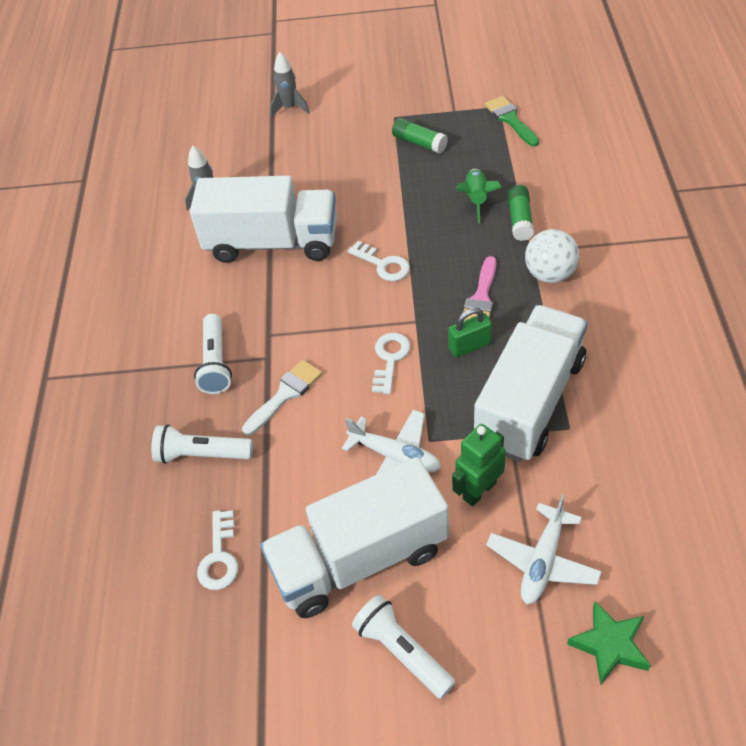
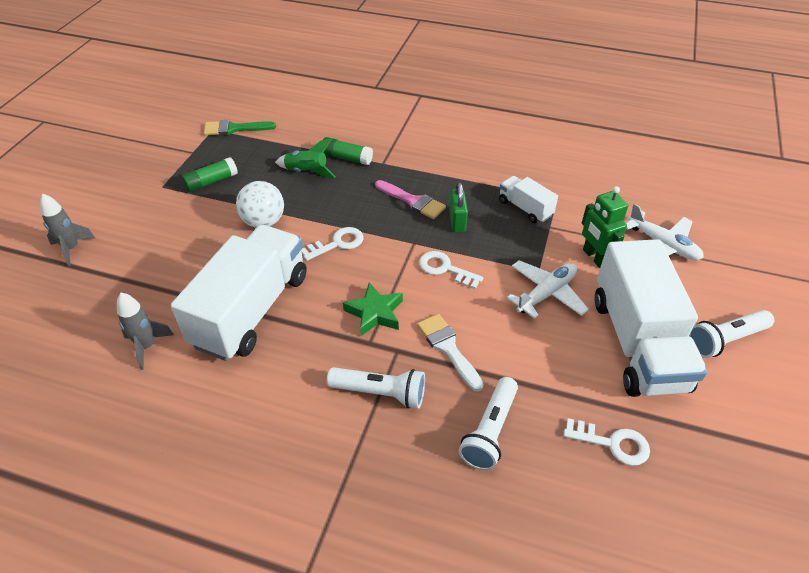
camera: 75 degrees left, 5 degrees down
(529, 401) = (525, 208): white truck -> white truck, size x0.47
(550, 274) = (412, 162): white ball -> white ball (264, 222)
(610, 645) = (731, 236): green star -> green star (375, 313)

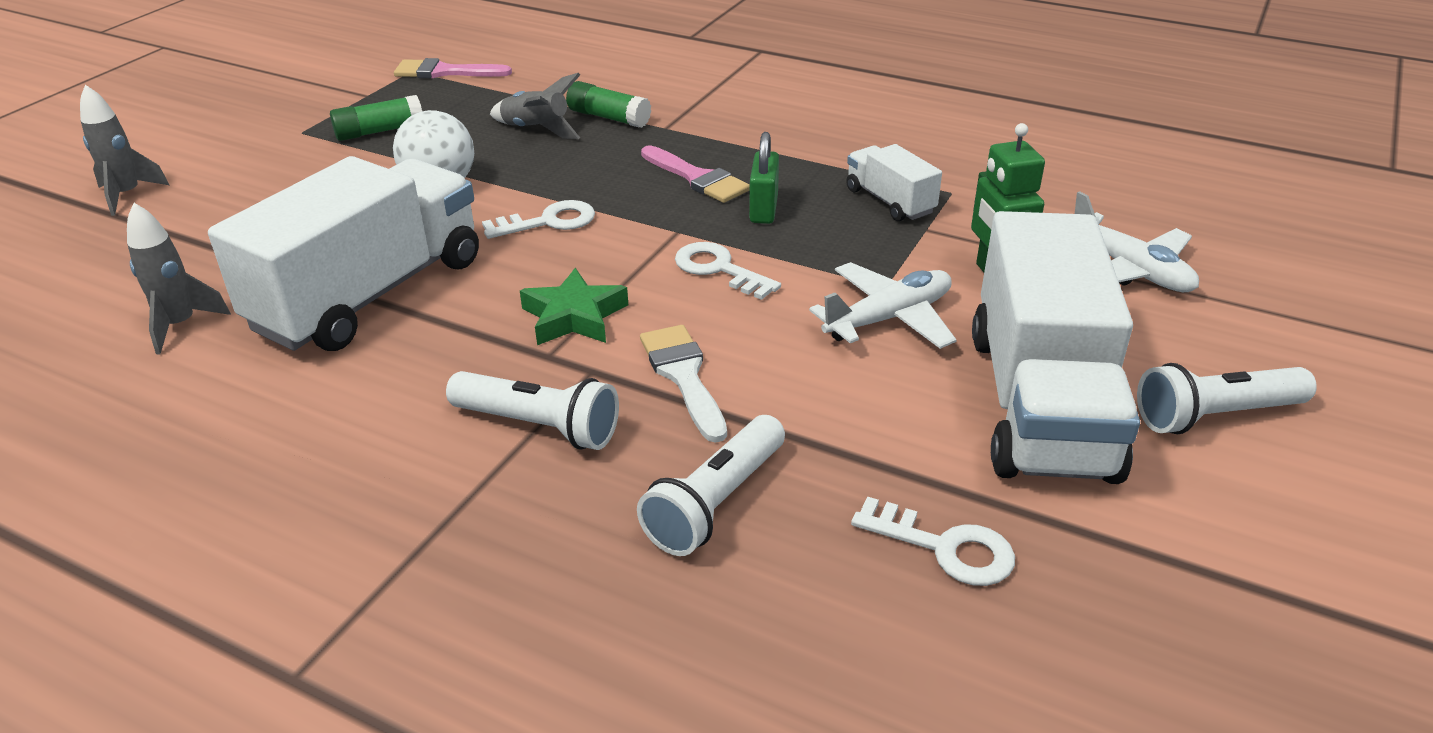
camera: 10 degrees right, 10 degrees down
(234, 128) = (444, 72): green brush -> pink brush
(307, 172) = (536, 130): green rocket -> grey rocket

